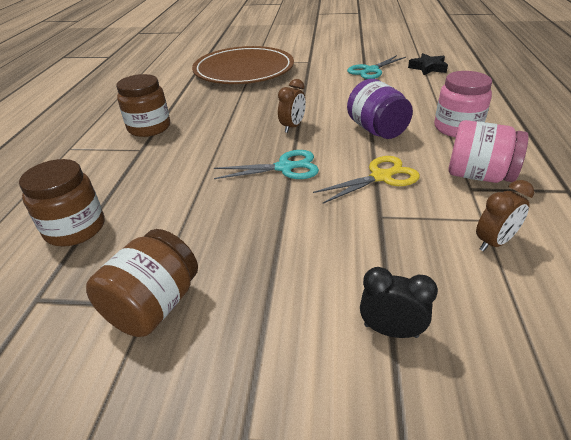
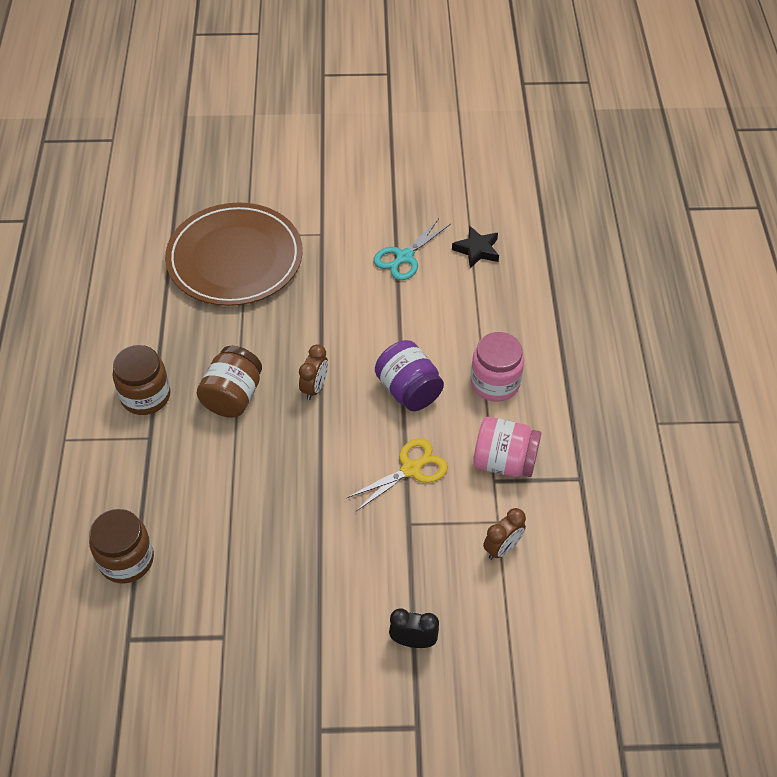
camera: 10 degrees left, 15 degrees up
(154, 306) = (229, 636): brown jar -> brown jar (233, 396)
(285, 167) = (314, 460): turquoise scissors -> none

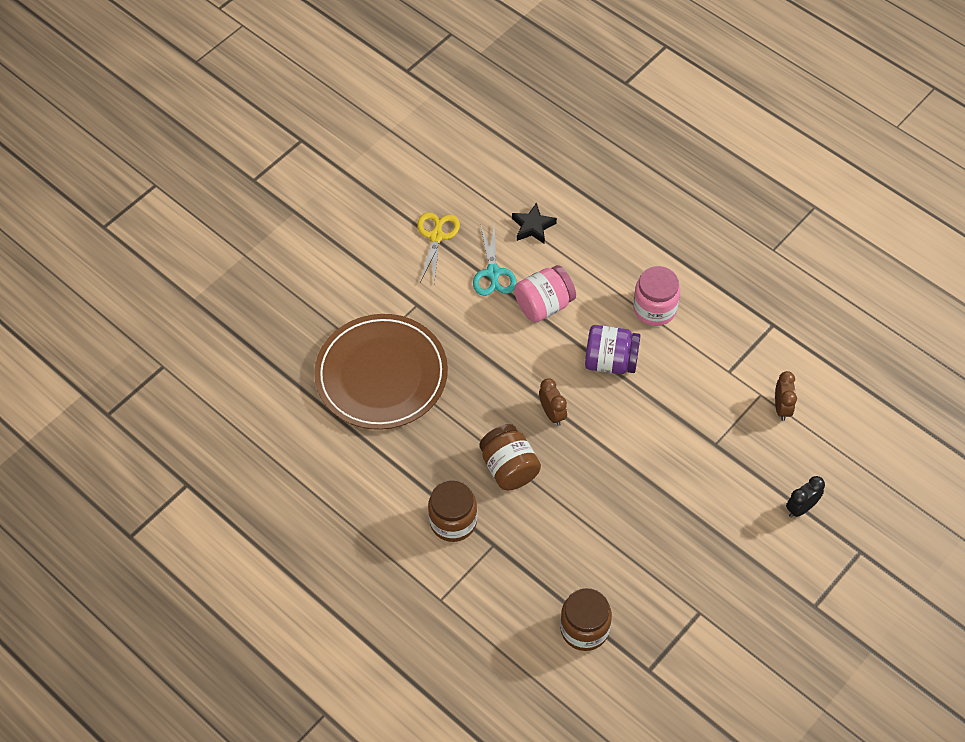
camera: 45 degrees left, 5 degrees up
(411, 469) = (675, 409): yellow scissors -> yellow scissors (436, 236)
(504, 461) = (720, 354): pink jar -> pink jar (544, 305)

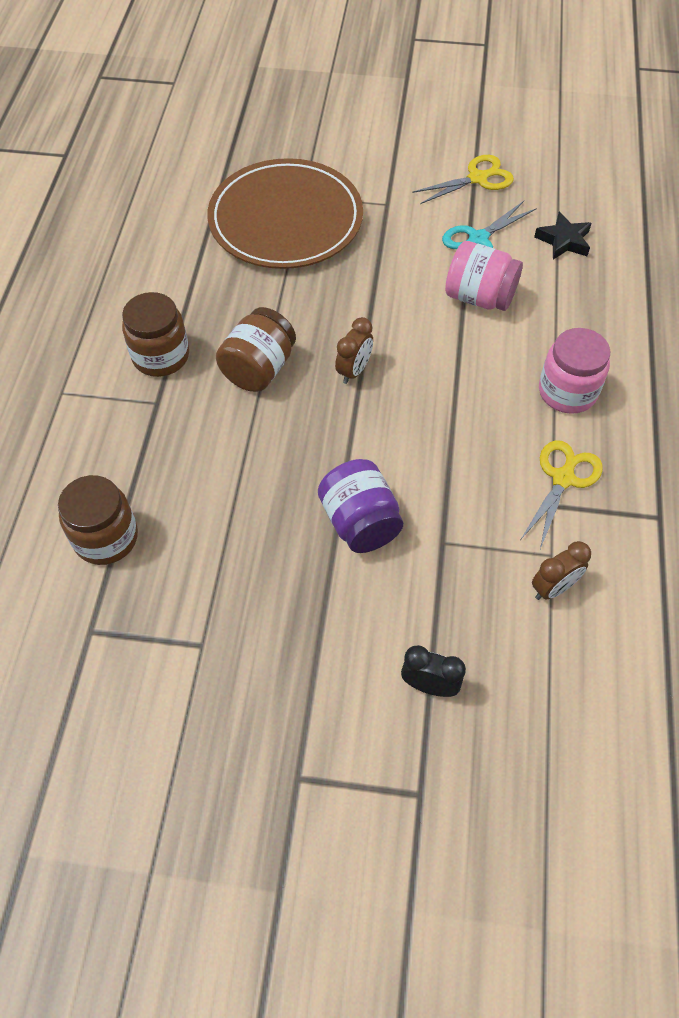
camera: 55 degrees right, 0 degrees up
(610, 361) = (463, 387): purple jar -> purple jar (360, 522)
(714, 353) = (563, 478): none -> yellow scissors

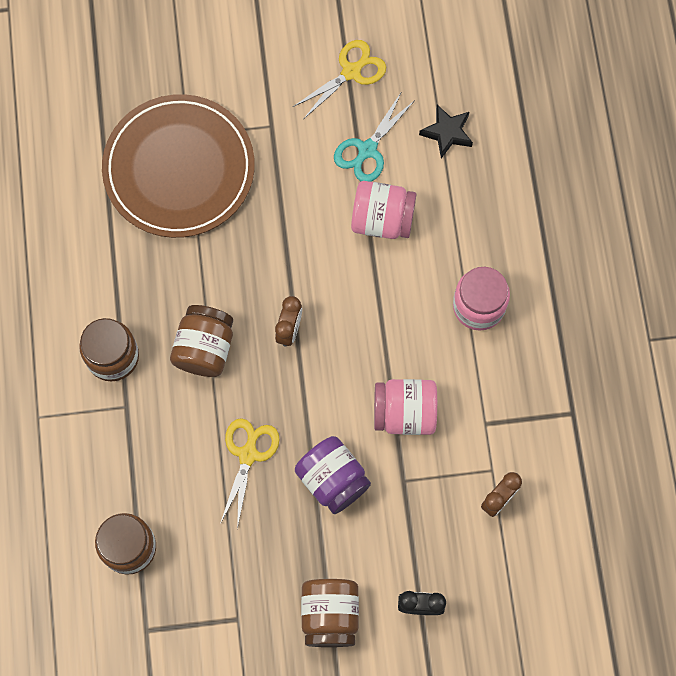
camera: 15 degrees left, 15 degrees up
(315, 668) = (330, 615): none -> brown jar
(460, 474) = (404, 413): none -> pink jar
(563, 478) = (490, 395): yellow scissors -> yellow scissors (248, 454)

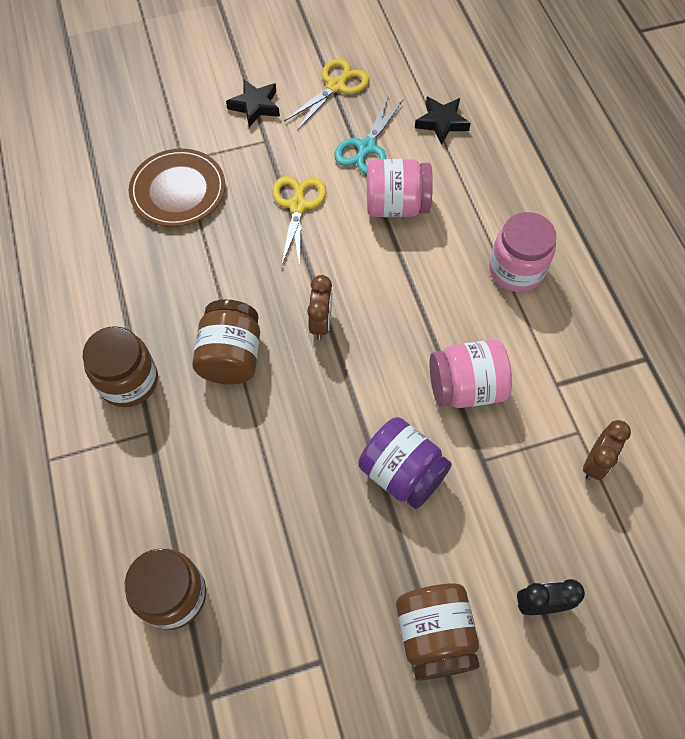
camera: 10 degrees left, 10 degrees down
(179, 169) = (178, 190): brown plate -> brown plate, size x0.60
(248, 454) = (299, 461): yellow scissors -> yellow scissors (298, 205)
(267, 83) = (255, 106): none -> black star

